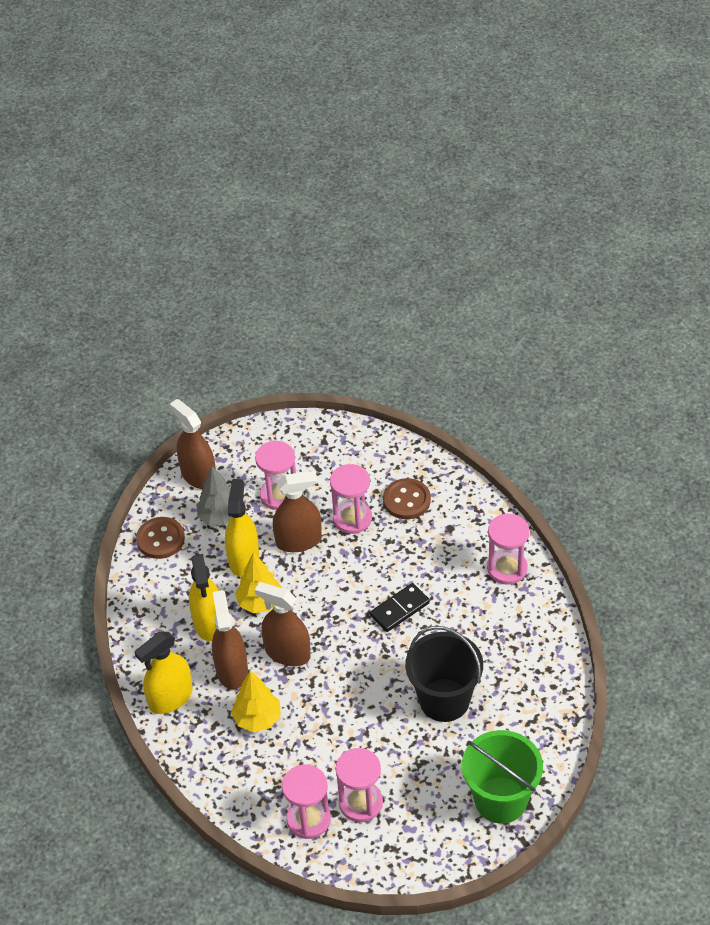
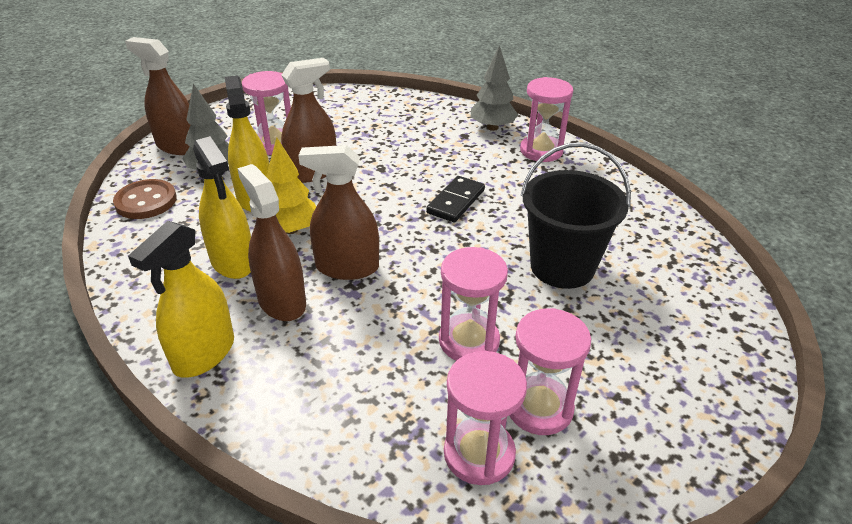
camera: 25 degrees left, 10 degrees down
(257, 719) = (340, 346): yellow tree -> none
(352, 518) = (362, 146): pink hourglass -> pink hourglass (469, 341)
(406, 500) = (409, 125): brown button -> none
(481, 524) = (492, 127): none -> grey tree
(500, 800) = (710, 350): green bucket -> none

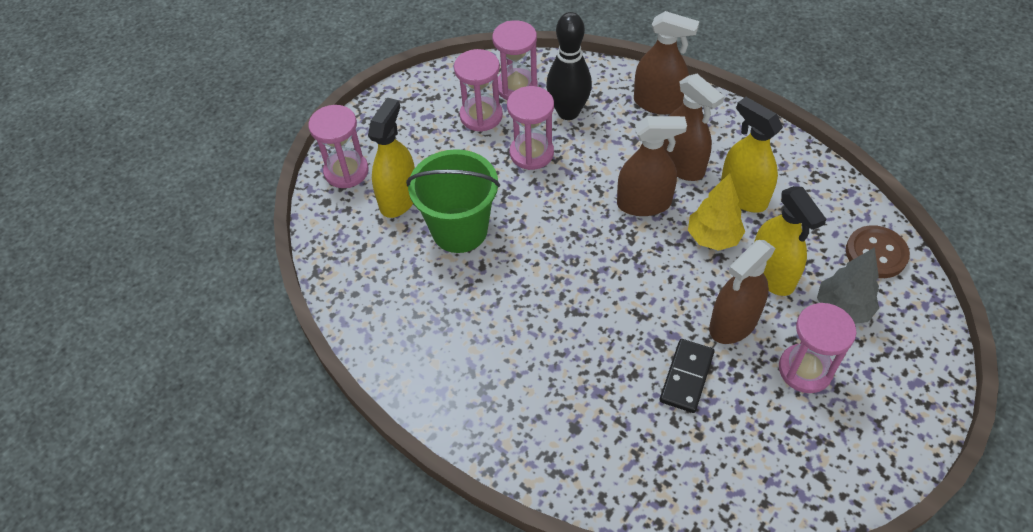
camera: 175 degrees right, 15 degrees up
(178, 146) = (917, 347): brown spray bottle -> brown spray bottle (658, 103)
(204, 353) = (713, 119): yellow spray bottle -> yellow spray bottle (398, 198)
(404, 395) = (568, 112): none -> black bowling pin
(455, 201) = (565, 299): black domino -> black domino (686, 377)
(492, 127) = (539, 452): grey tree -> none
(541, 151) = (474, 406): pink hourglass -> pink hourglass (346, 171)
(562, 267) = (459, 230): black bucket -> green bucket

